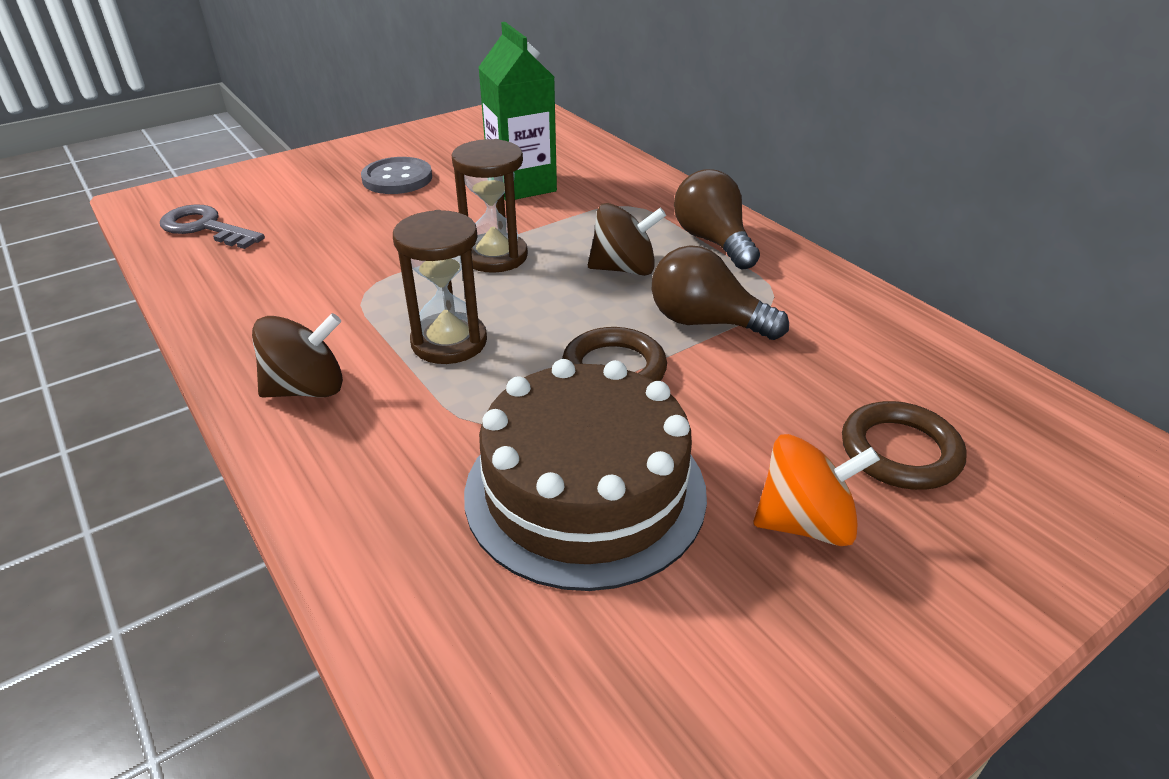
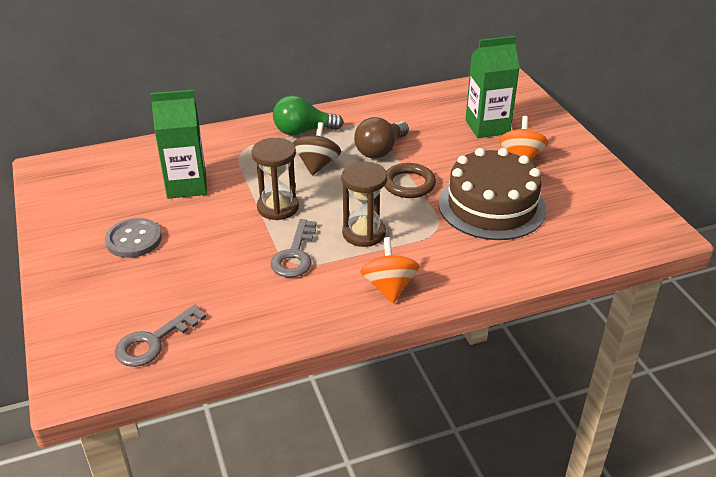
camera: 75 degrees left, 0 degrees up
(307, 389) = (389, 287): brown spinning top -> orange spinning top
(382, 289) = (295, 255): none -> grey key
(712, 241) = (303, 131): brown light bulb -> green light bulb
(900, 451) = (487, 127): brown ring -> green carton

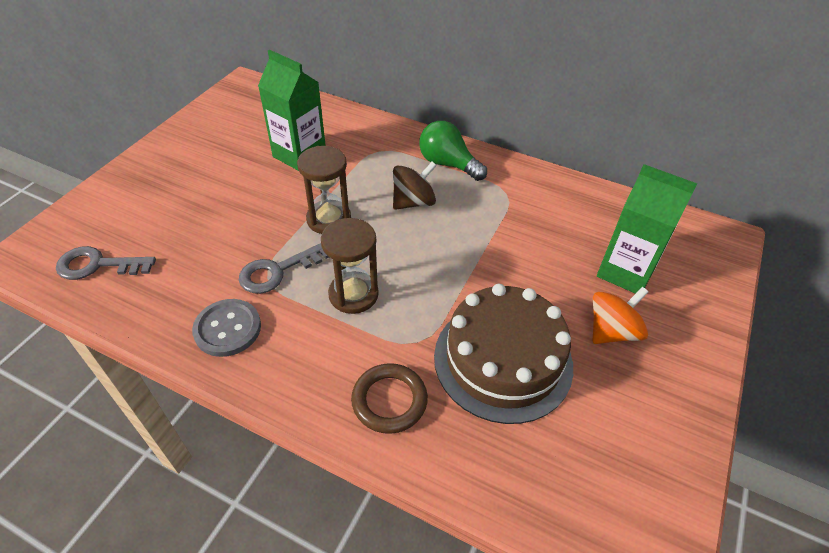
camera: 45 degrees right, 10 degrees up
(134, 240) = (206, 174): grey button -> grey button (227, 329)
(380, 150) = (484, 225): brown light bulb -> none
(389, 287) = (295, 363): orange spinning top -> none
(409, 184) = (460, 276): brown ring -> brown ring (389, 400)

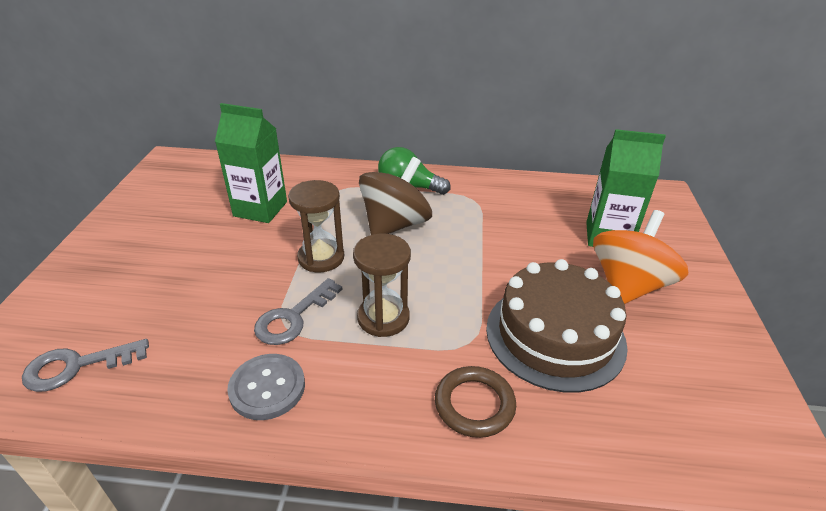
camera: 20 degrees left, 10 degrees down
(413, 202) = (395, 224): brown spinning top -> brown spinning top, size x1.50
(612, 331) = (628, 285): orange spinning top -> orange spinning top, size x1.50

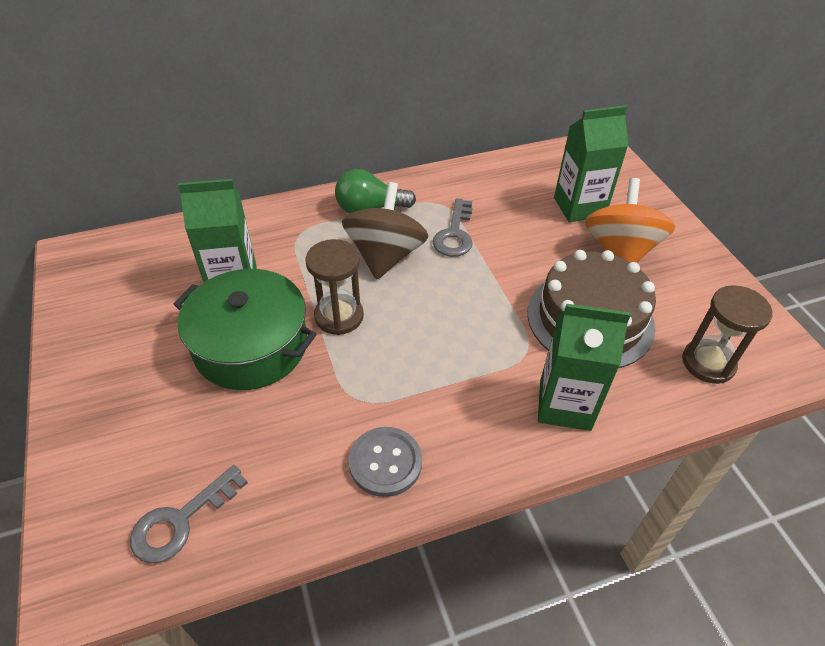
camera: 25 degrees left, 10 degrees up
(236, 257) = (251, 345): none -> green pot
(293, 317) = (358, 387): grey key -> grey key (455, 234)
(383, 318) = (440, 356): brown hourglass -> brown hourglass (708, 363)
(474, 404) = (565, 405): brown ring -> green carton

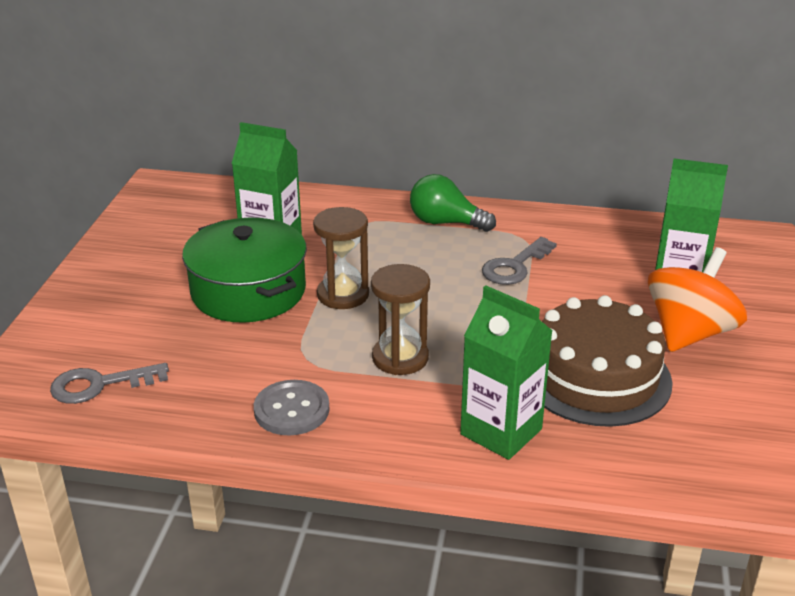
camera: 30 degrees right, 15 degrees down
(385, 256) = (428, 263): brown spinning top -> none
(708, 363) = (697, 456): brown hourglass -> brown hourglass (400, 358)

